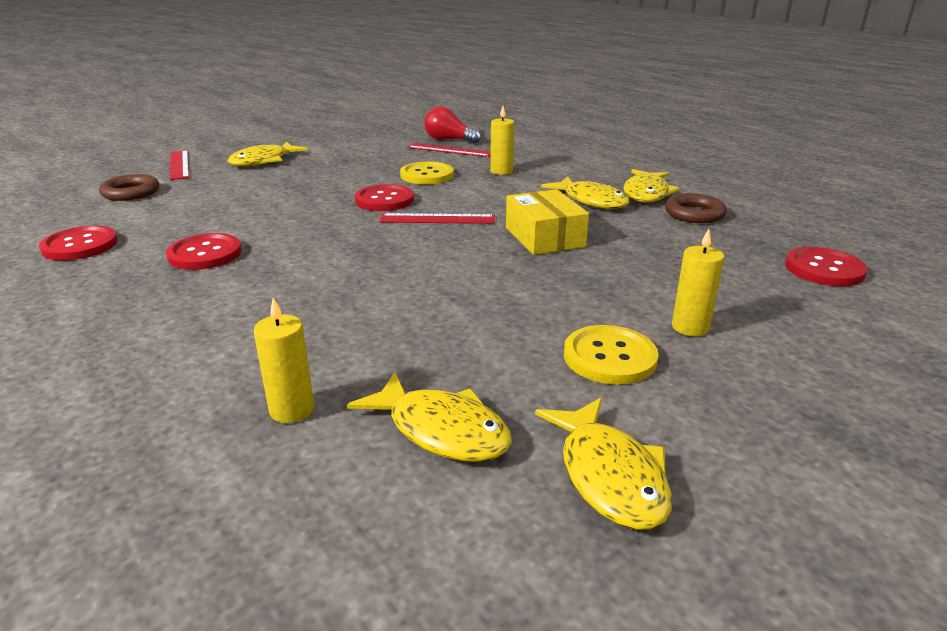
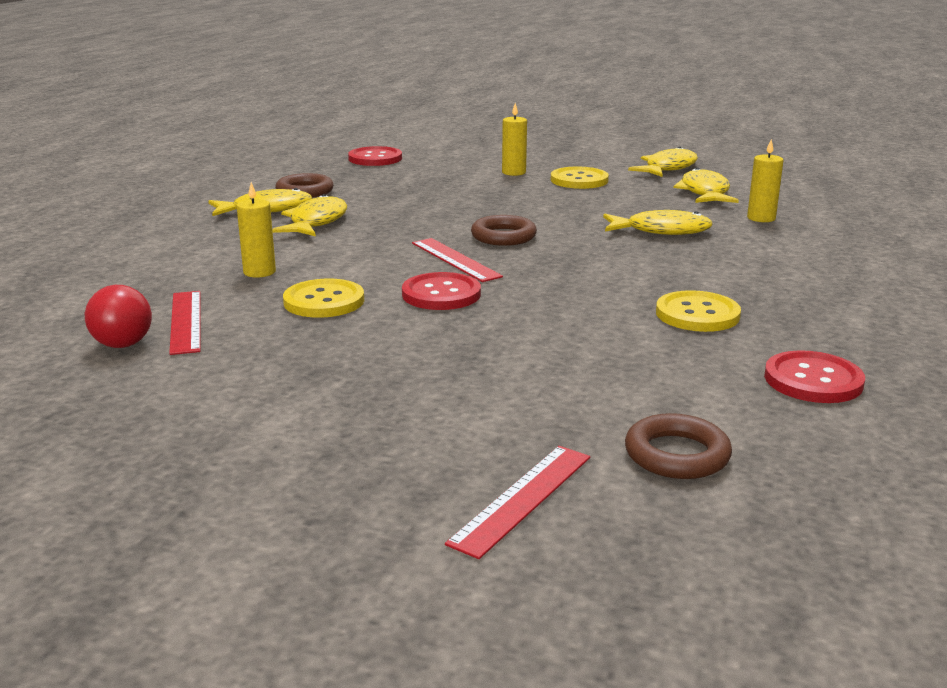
camera: 125 degrees left, 5 degrees down
(205, 254) = (697, 314): red button -> yellow button
(263, 161) = (402, 430): yellow fish -> yellow fish (661, 231)
(461, 248) = (503, 236): none -> brown ring
(544, 237) = (434, 220): yellow box -> none

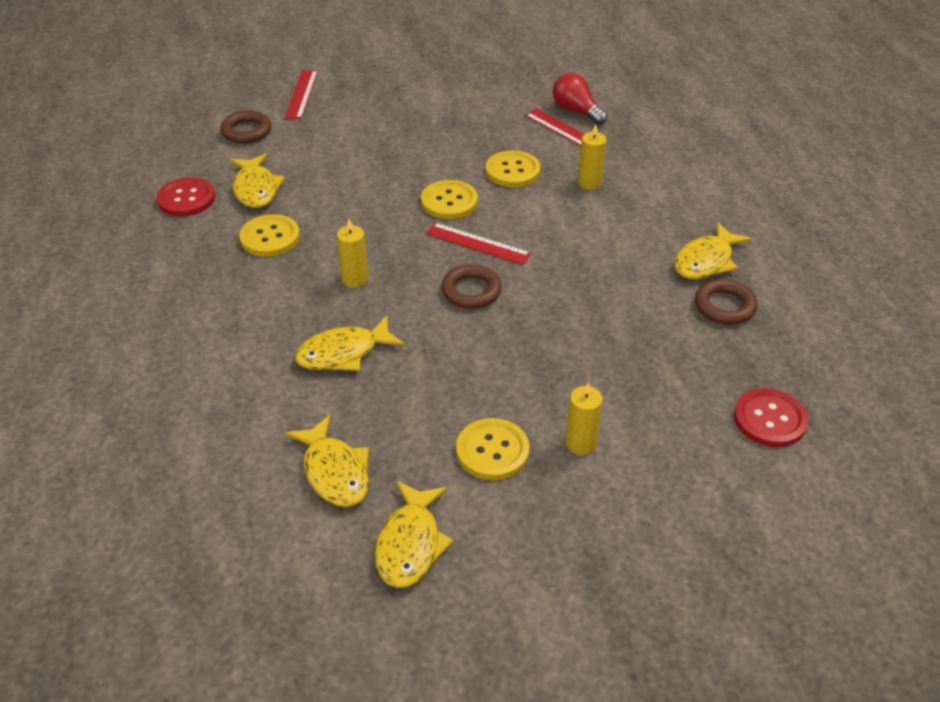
camera: 150 degrees right, 20 degrees up
(316, 222) = (640, 257): yellow fish -> yellow fish (256, 189)
(441, 294) = (449, 201): red button -> yellow button
(761, 218) = (255, 421): yellow candle -> yellow candle (355, 279)

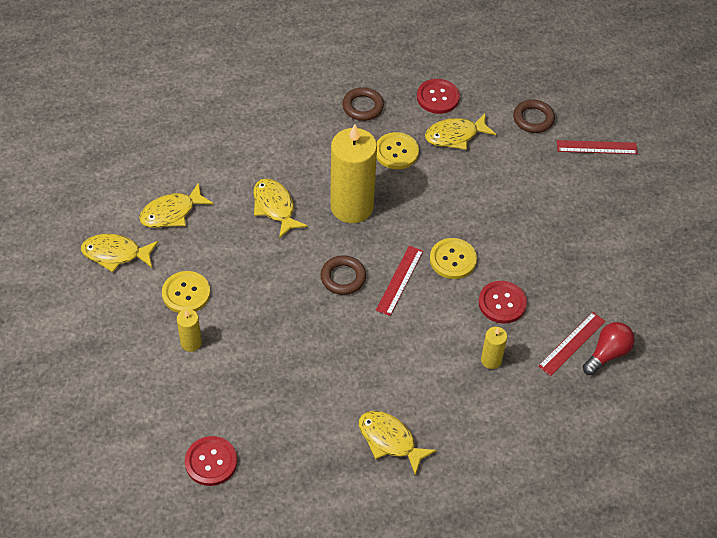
camera: 85 degrees right, 10 degrees up
(355, 279) = (352, 207): yellow candle -> yellow candle, size x2.21
(512, 171) = (502, 303): yellow button -> red button
(724, 306) = (333, 447): brown ring -> brown ring (363, 107)

